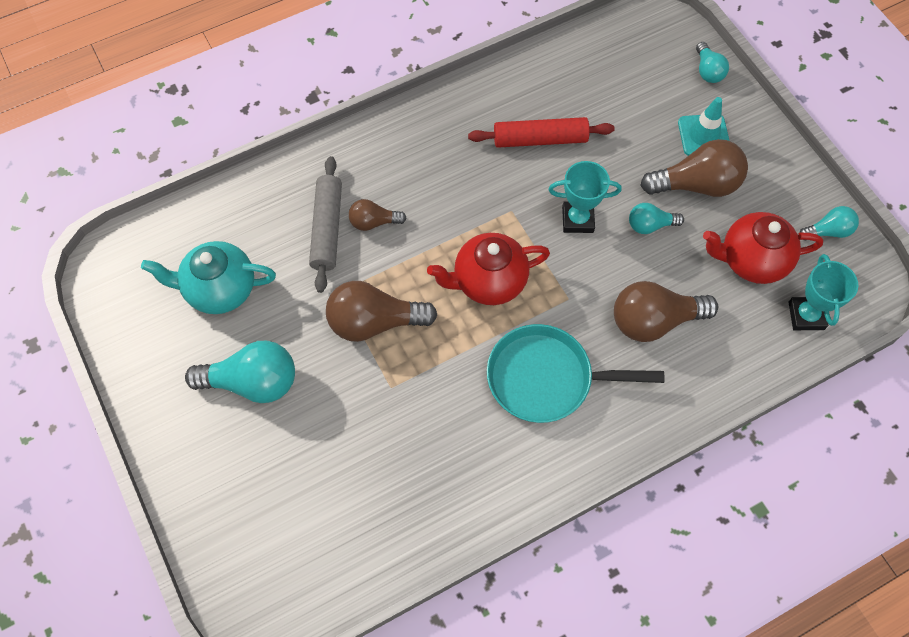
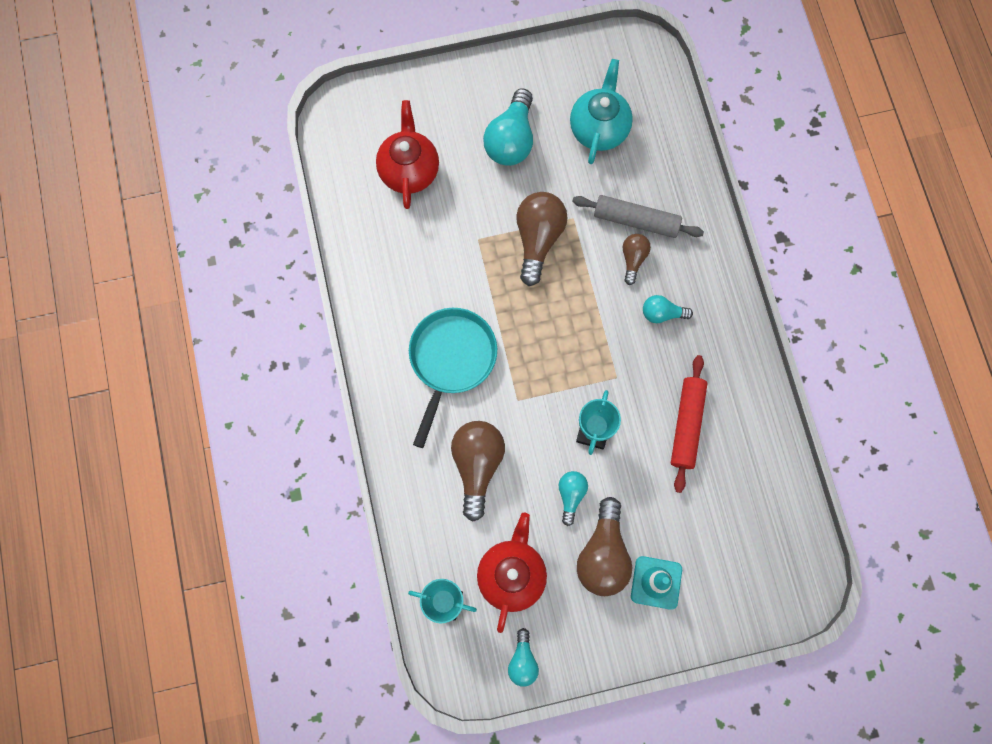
camera: 105 degrees right, 10 degrees up
(488, 281) = (551, 338): red teapot -> red teapot (409, 170)
(708, 71) = (732, 617): turquoise light bulb -> turquoise light bulb (662, 313)

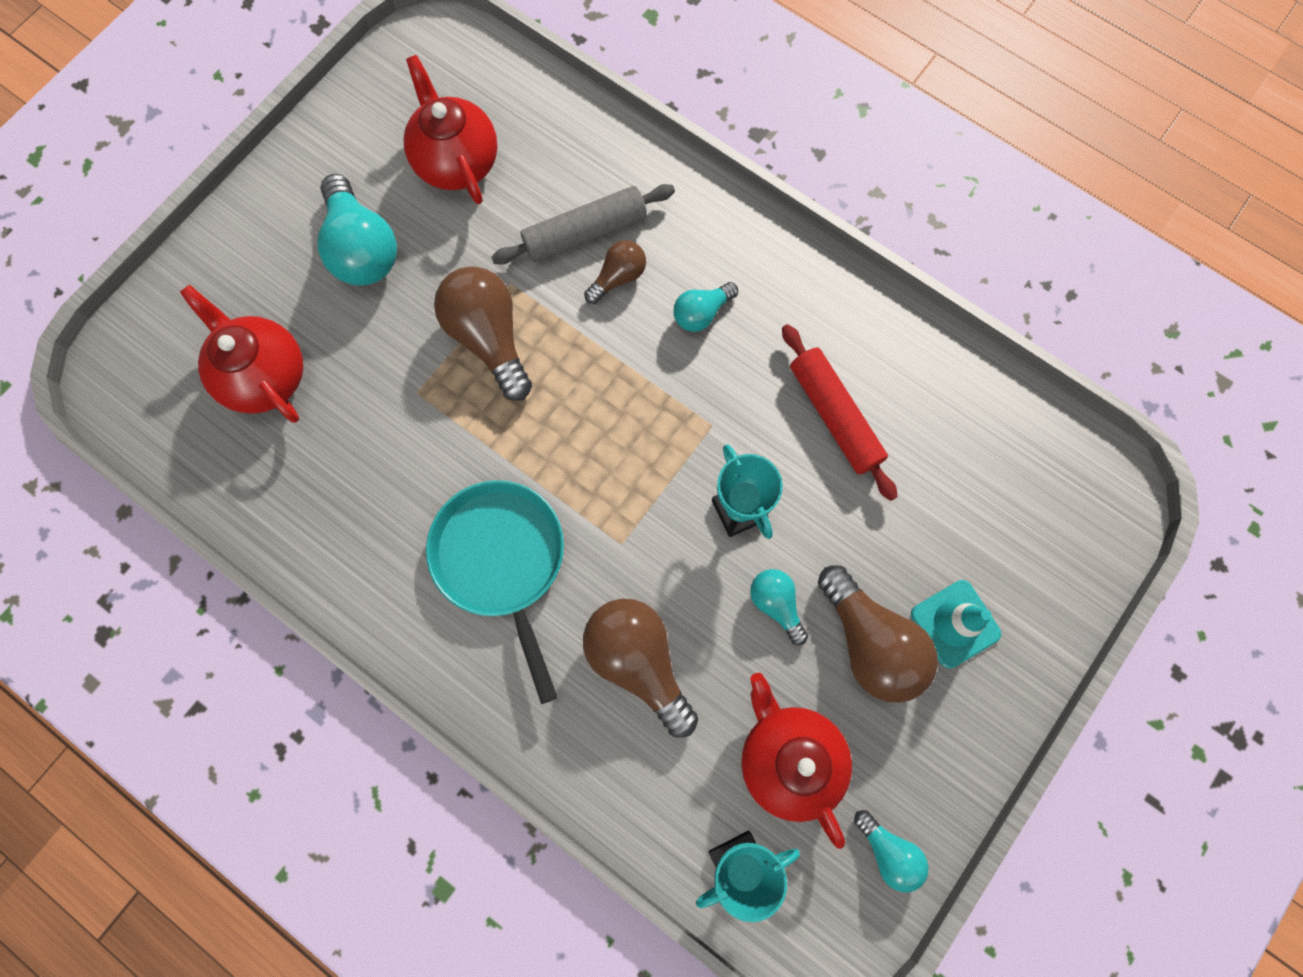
camera: 40 degrees left, 0 degrees up
(599, 128) = (456, 161): turquoise teapot -> red teapot
(633, 259) = (618, 277): brown light bulb -> brown light bulb turned 75 degrees clockwise

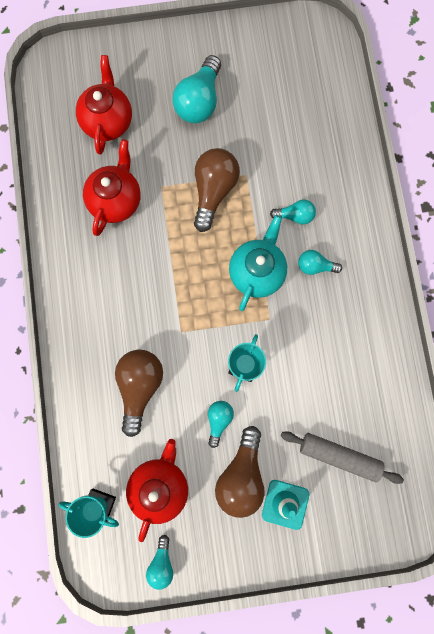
camera: 45 degrees right, 5 degrees up
(456, 161) = (277, 97): red teapot -> red teapot (116, 200)
(502, 561) = (126, 291): turquoise pan -> none
(585, 232) = (300, 182): grey rolling pin -> grey rolling pin (339, 456)
(618, 277) = (295, 215): brown light bulb -> turquoise light bulb
(640, 384) = (257, 271): none -> turquoise teapot
(834, 416) = (326, 366): red rolling pin -> none

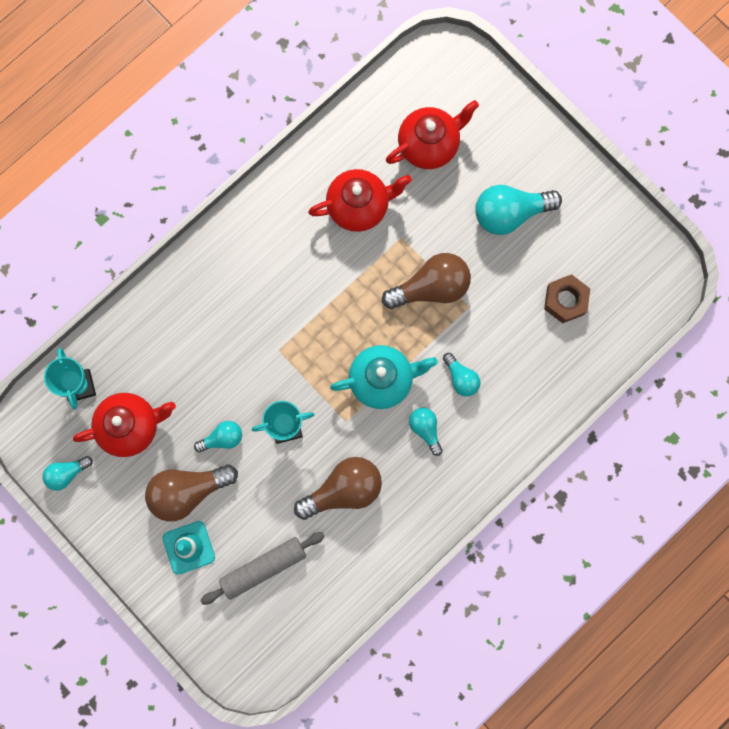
camera: 55 degrees right, 0 degrees up
(140, 387) = (204, 348): brown light bulb -> brown light bulb (343, 490)
(289, 107) = (565, 301): none -> brown nut
(339, 456) = (263, 567): grey rolling pin -> grey rolling pin turned 75 degrees clockwise

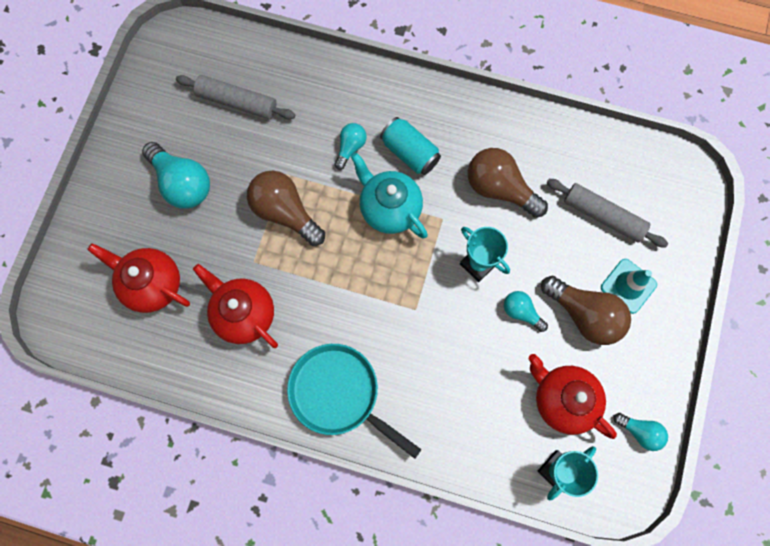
camera: 120 degrees left, 5 degrees down
(245, 248) = (339, 394): none -> turquoise pan
(425, 429) = (410, 152): turquoise light bulb -> turquoise can
(565, 301) = (237, 102): brown nut -> grey rolling pin

